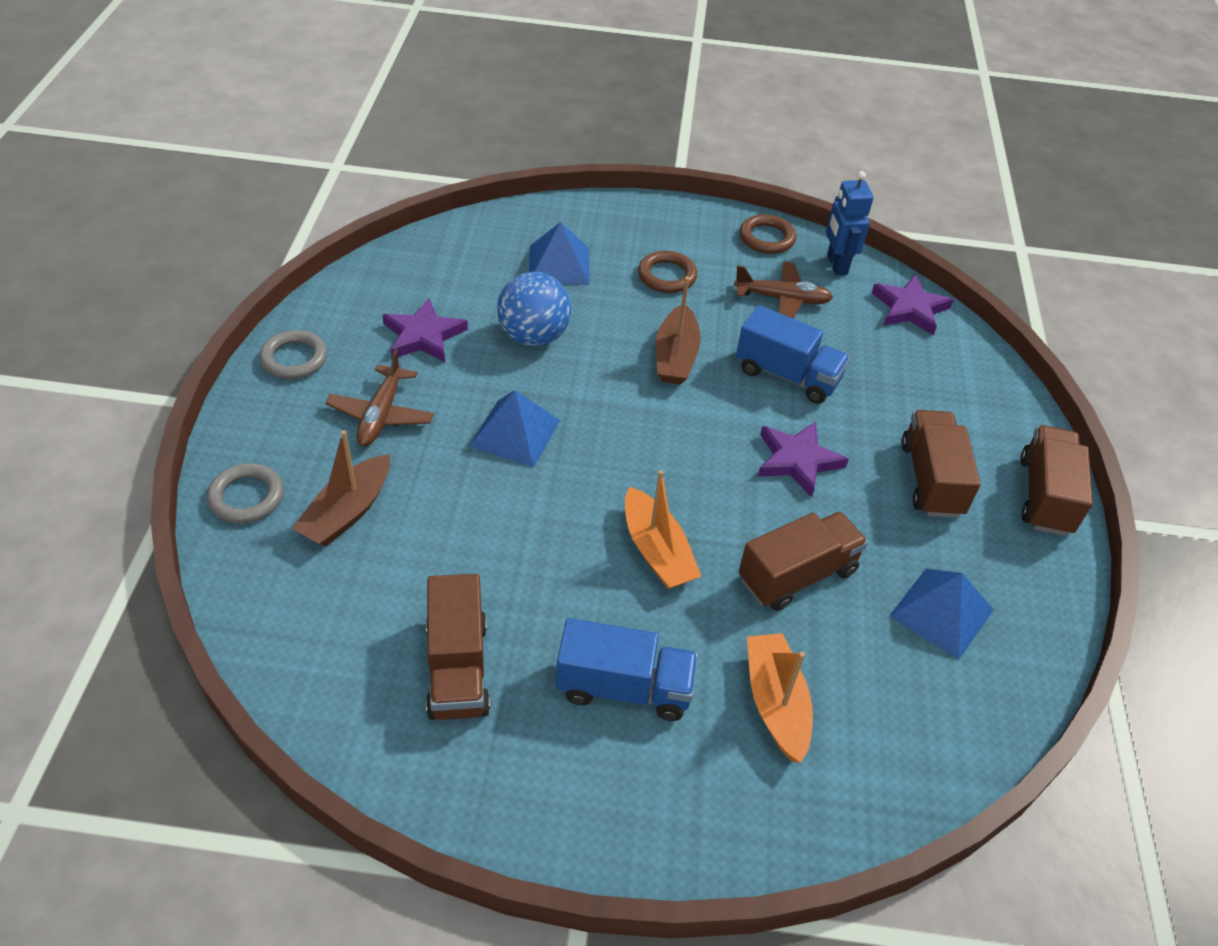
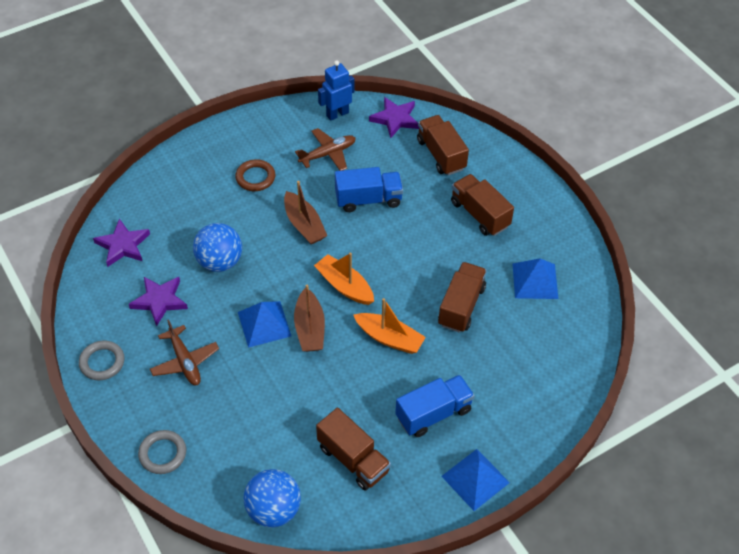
camera: 35 degrees left, 5 degrees up
(295, 656) = (273, 510): none -> blue ball
(347, 512) = (223, 424): brown boat -> brown boat (310, 328)
(559, 265) = (190, 208): blue pyramid -> blue pyramid (475, 479)
(766, 238) = (287, 119): brown ring -> none
(775, 703) = (501, 373): orange boat -> orange boat (344, 286)
(797, 461) = (412, 245): purple star -> purple star (123, 245)
(836, 265) = (337, 114): blue robot -> blue robot turned 105 degrees clockwise
(1045, 496) = (534, 189): brown truck -> brown truck (441, 154)

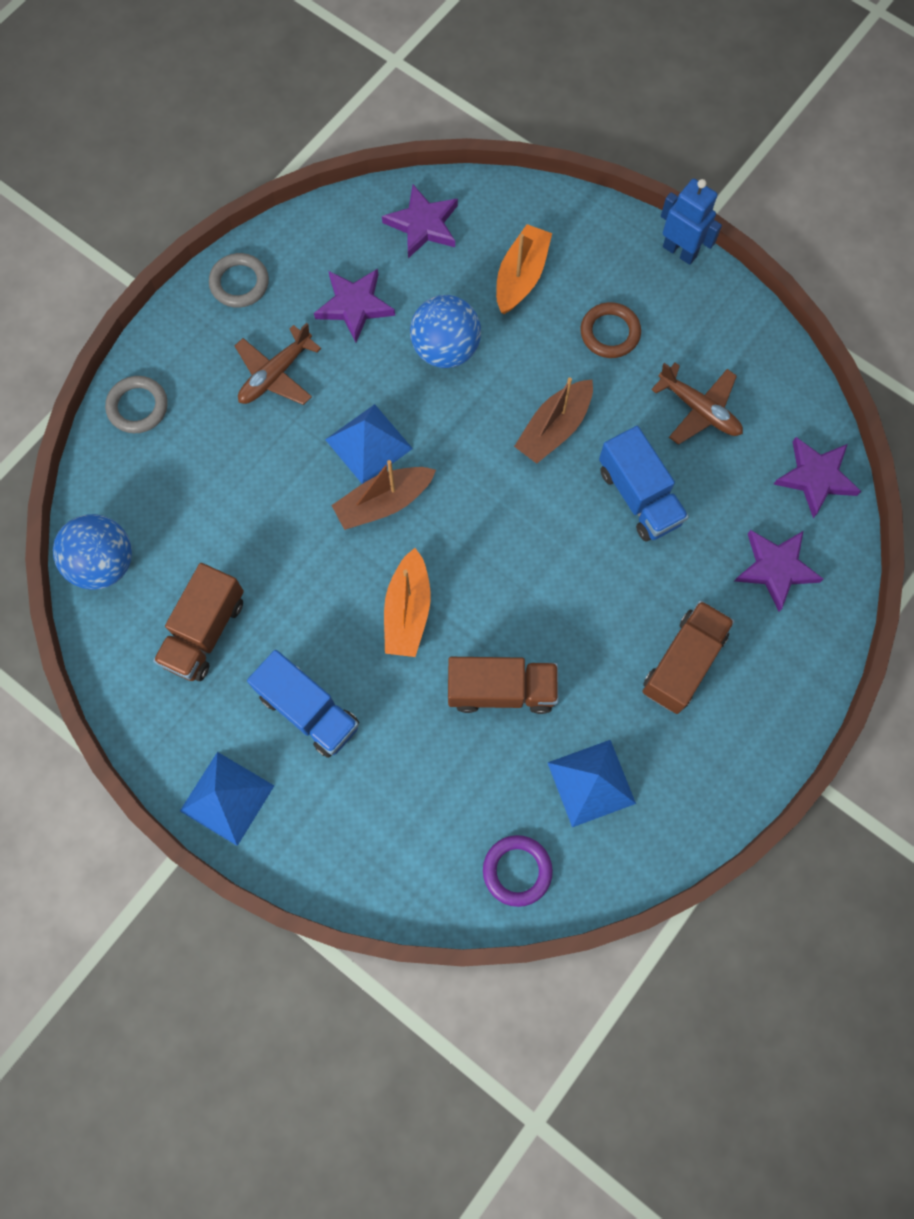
camera: 70 degrees right, 20 degrees up
(337, 114) = (784, 393): blue robot -> blue robot (680, 251)
(344, 286) = (471, 520): orange boat -> orange boat (521, 276)
(441, 154) = (776, 568): brown truck -> purple star
(575, 334) = (517, 871): none -> purple ring

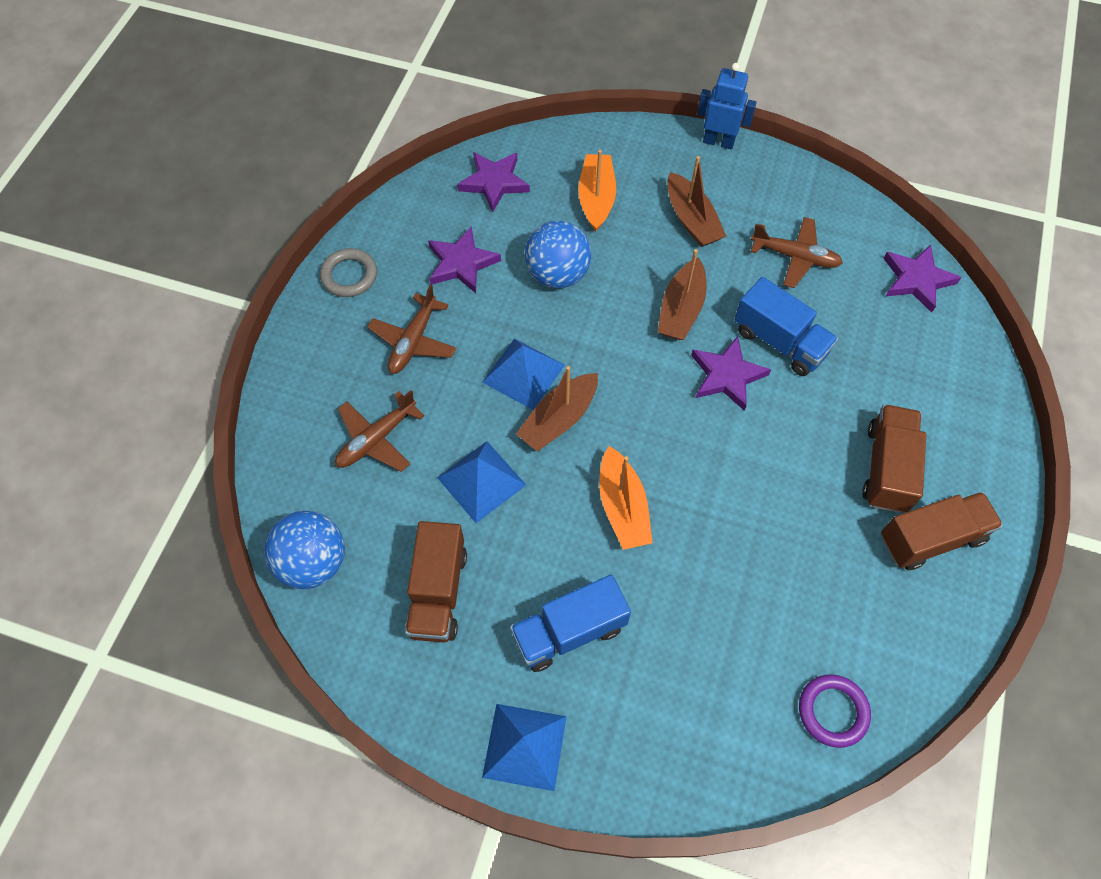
camera: 20 degrees left, 10 degrees down
(138, 407) = (294, 409): grey ring -> none
(203, 464) = (376, 439): none -> brown plane
(308, 710) = (569, 631): blue truck -> blue truck turned 135 degrees clockwise
(501, 690) = (739, 548): brown truck -> brown truck (931, 538)
(591, 782) = (859, 603): blue pyramid -> blue pyramid (481, 481)
(610, 333) = (691, 220): brown ring -> brown boat
(776, 568) = (923, 363): purple star -> purple star (727, 375)

